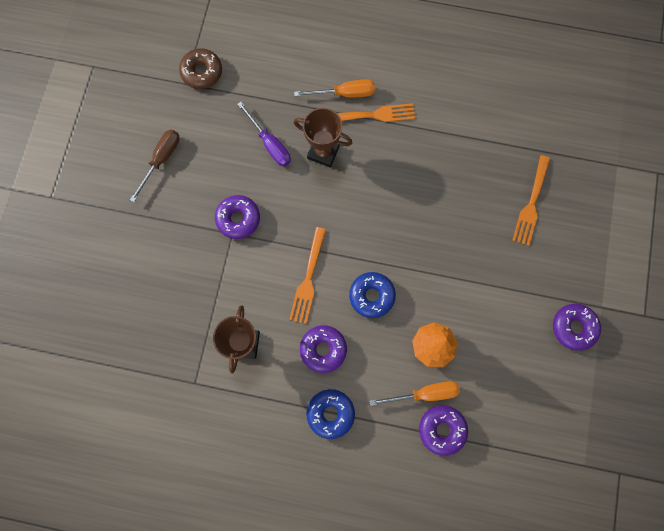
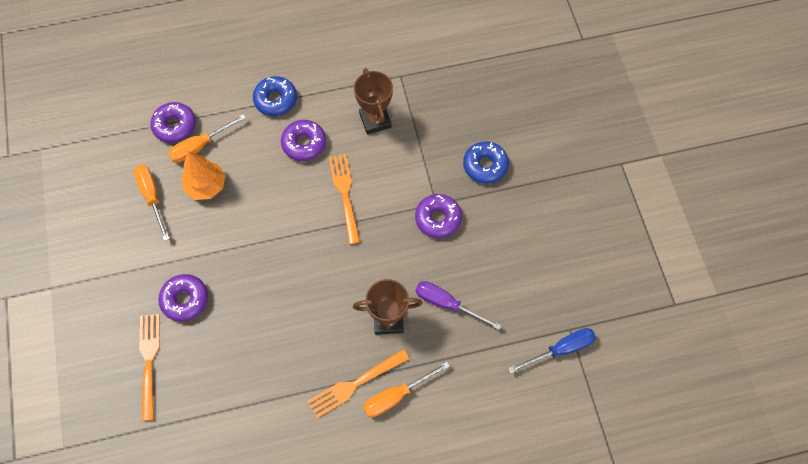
camera: 155 degrees right, 10 degrees down
(161, 160) = (543, 240): brown screwdriver -> none
(202, 72) = (560, 349): brown donut -> blue screwdriver
(371, 296) = (279, 204): blue donut -> blue donut (485, 165)
(487, 358) = (152, 197): none -> orange screwdriver
(573, 327) = (75, 257): purple donut -> purple donut (185, 300)

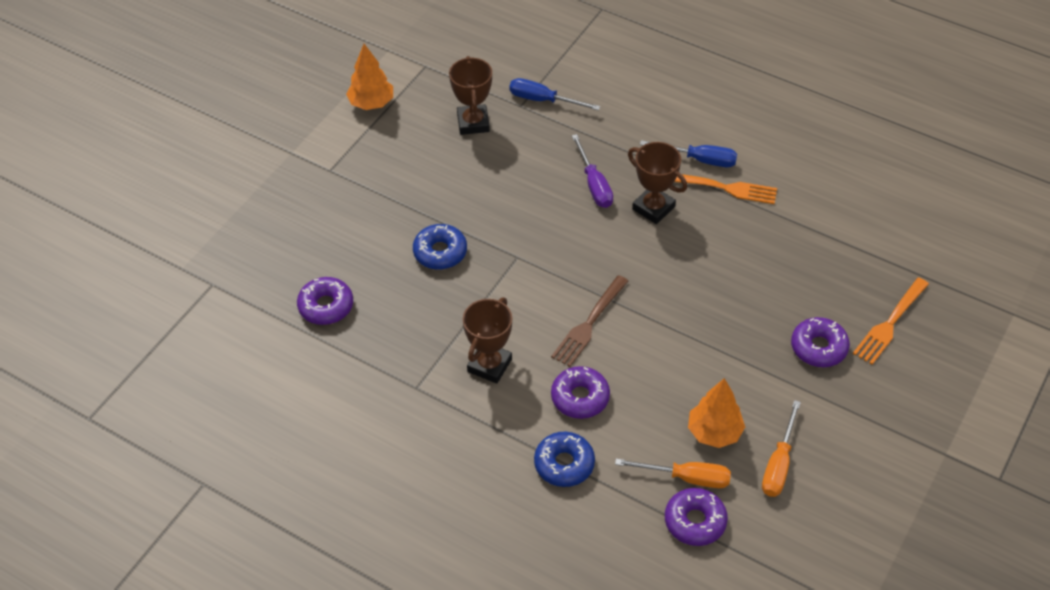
camera: 135 degrees left, 15 degrees down
(345, 195) = (589, 323): orange fork -> brown fork
(396, 396) = (699, 160): orange screwdriver -> blue screwdriver
(438, 219) = (530, 245): purple donut -> purple donut (326, 306)
(582, 283) = (473, 123): none -> brown trophy
(666, 237) = (371, 103): none -> orange tree

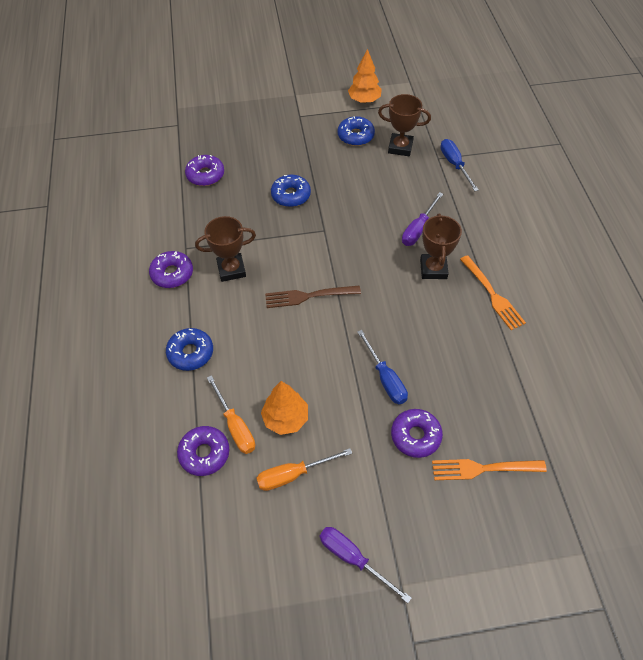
camera: 50 degrees right, 5 degrees up
(415, 145) = (355, 136): none -> blue donut
(473, 123) = (400, 147): brown trophy -> brown trophy turned 60 degrees clockwise
(580, 397) = (248, 328): purple donut -> purple donut (172, 274)
(699, 160) = (500, 267): blue screwdriver -> blue screwdriver (385, 378)
(896, 472) = (353, 558): none -> purple screwdriver

